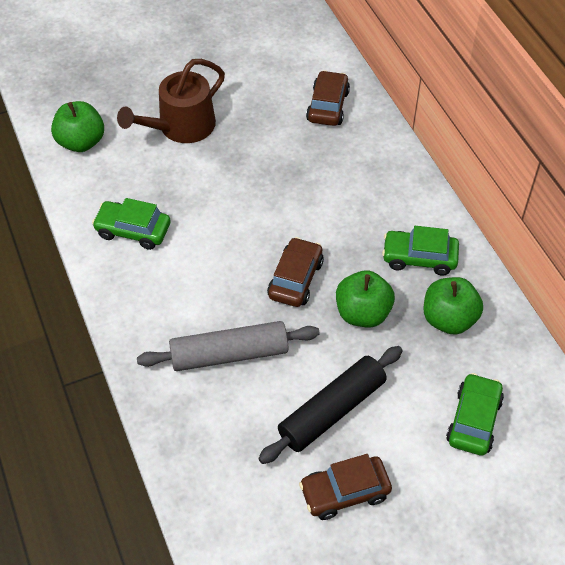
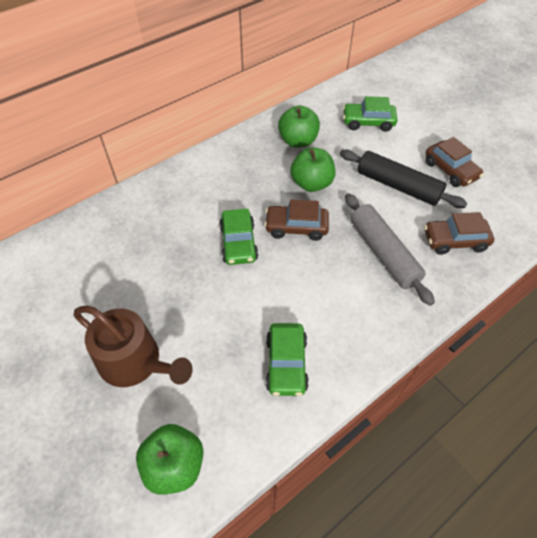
camera: 105 degrees left, 0 degrees up
(327, 106) = (93, 244): brown car -> brown car (455, 241)
(419, 258) = (250, 162): green car -> green car (238, 243)

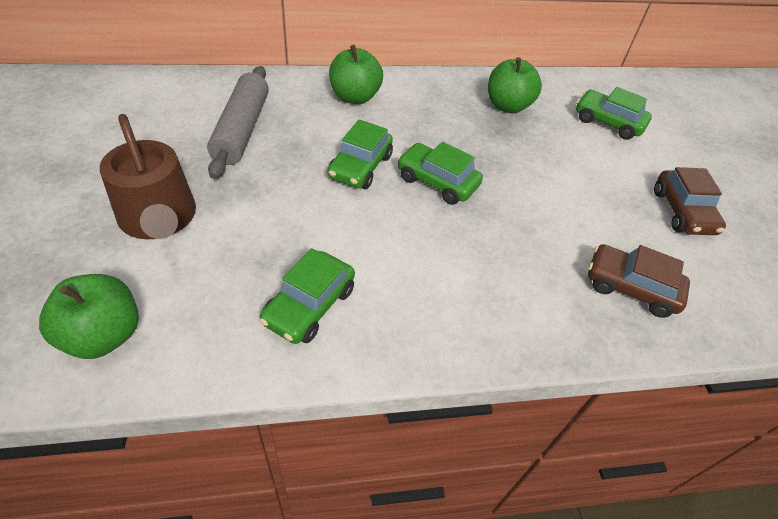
camera: 25 degrees right, 5 degrees down
(296, 227) = (437, 182): brown car -> green car
(311, 183) = (490, 150): green apple -> green apple (355, 97)
(383, 253) = (522, 255): grey rolling pin -> grey rolling pin (242, 130)
(398, 186) = (596, 197): black rolling pin -> none

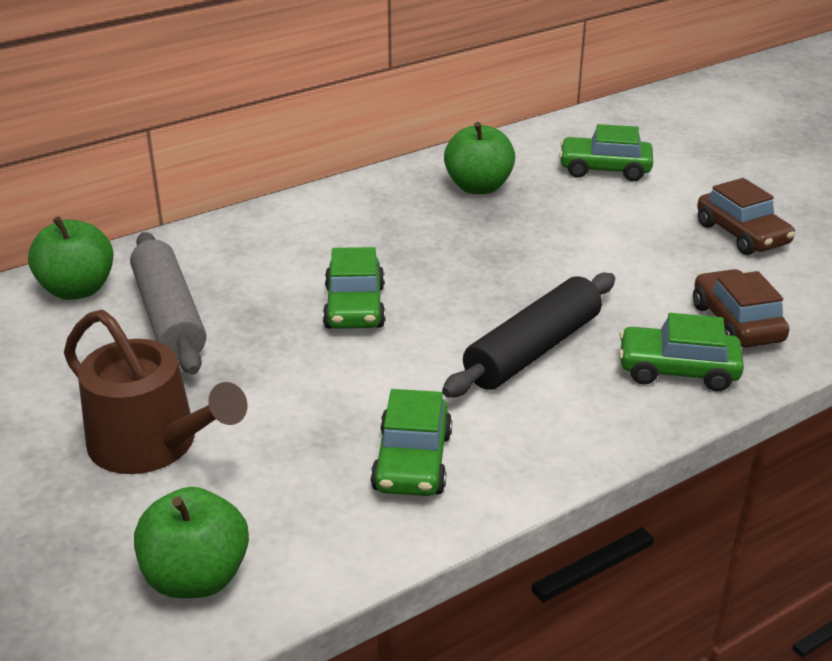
camera: 20 degrees left, 15 degrees down
(355, 97) = (284, 235): green apple -> green apple (77, 289)
(437, 182) = (458, 293): green car -> green car (677, 370)
(458, 249) = (533, 350): none -> black rolling pin
(630, 288) = (736, 323): brown car -> brown car turned 75 degrees clockwise

